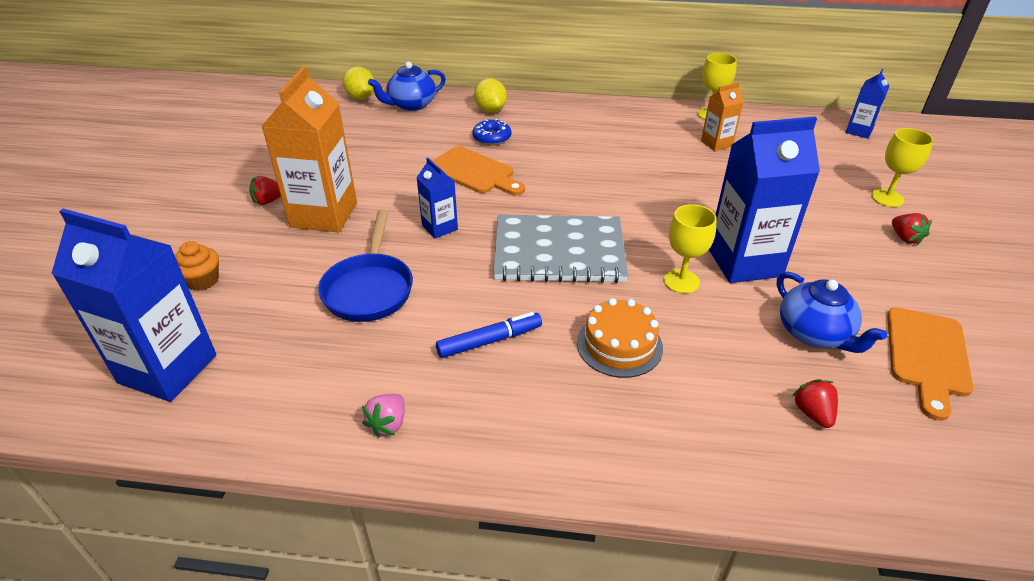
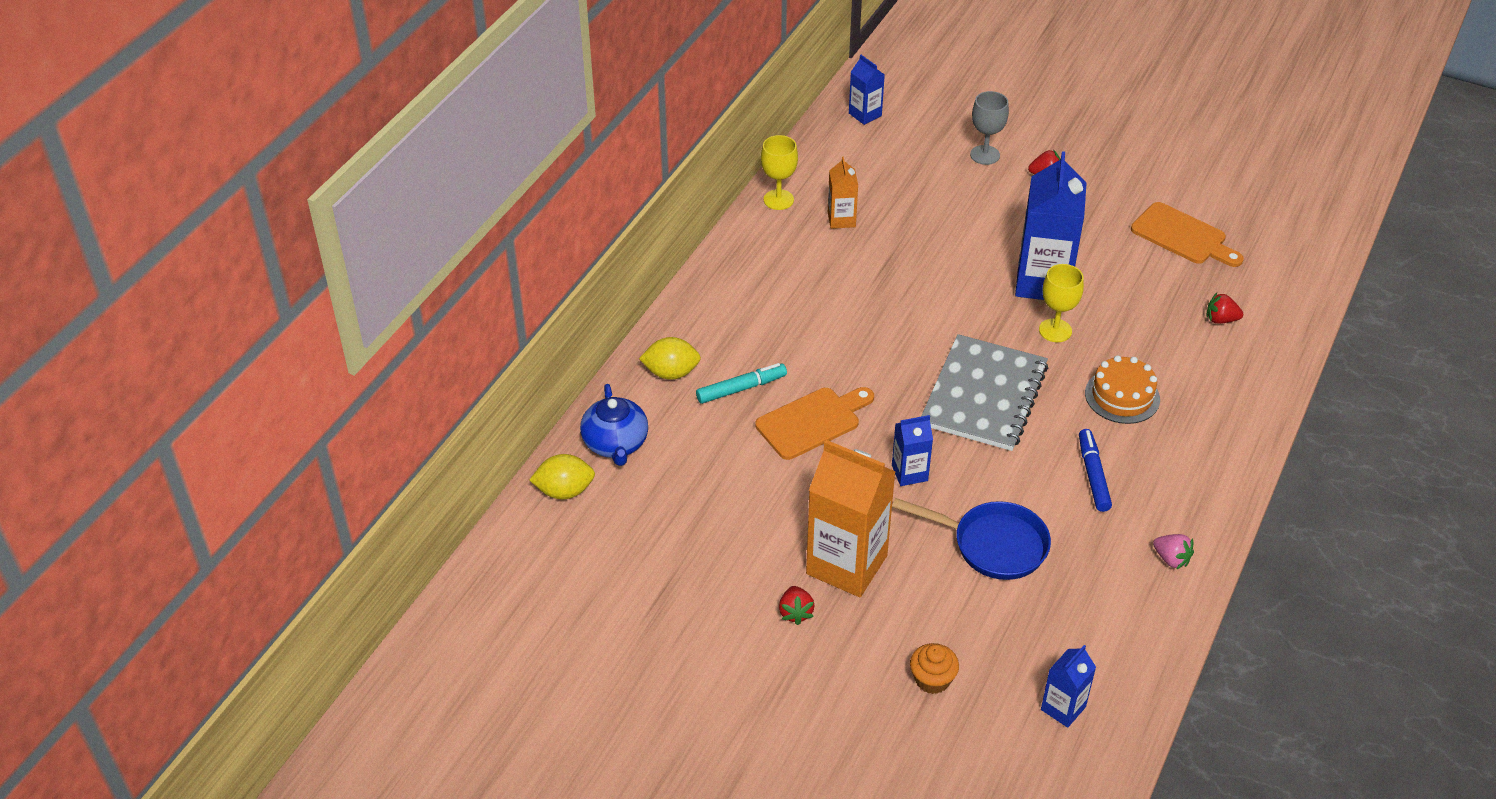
camera: 70 degrees left, 5 degrees up
(168, 369) = (1063, 708): blue carton -> blue carton, size x0.50
(492, 137) = (741, 388): blue donut -> turquoise marker
(814, 334) = (1143, 281): blue teapot -> none
(887, 198) = (985, 155): yellow goblet -> grey goblet

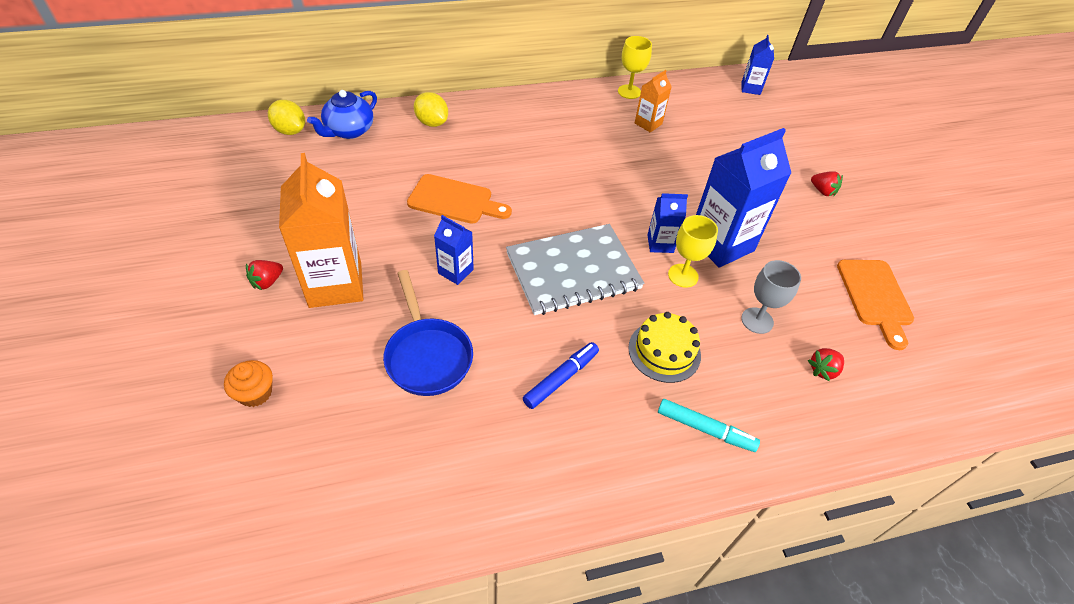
camera: 45 degrees right, 5 degrees up
(741, 388) = (450, 156): turquoise marker -> turquoise marker (705, 429)
(985, 155) = (796, 154): grey goblet -> grey goblet (757, 320)
(1063, 708) = (283, 500): blue carton -> blue carton (660, 244)
(1122, 396) = (664, 351): orange cake -> yellow cake
(1171, 559) = (520, 486): pink strawberry -> none
(1220, 319) = (823, 370): red strawberry -> red strawberry turned 90 degrees counterclockwise

